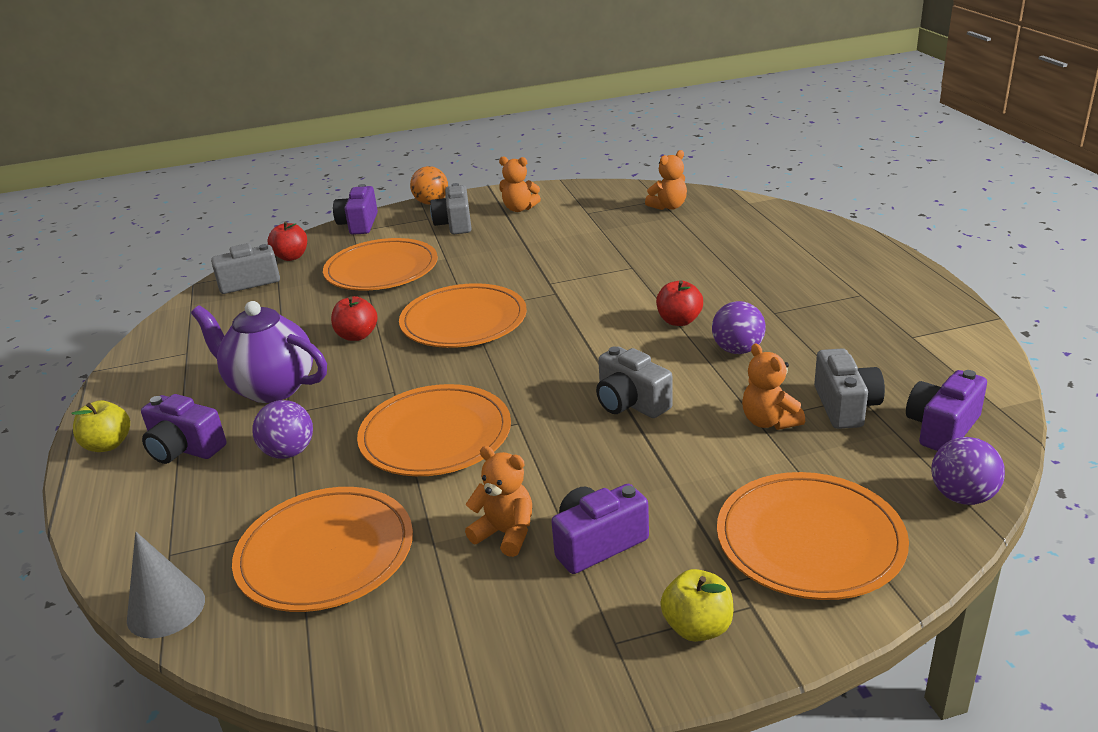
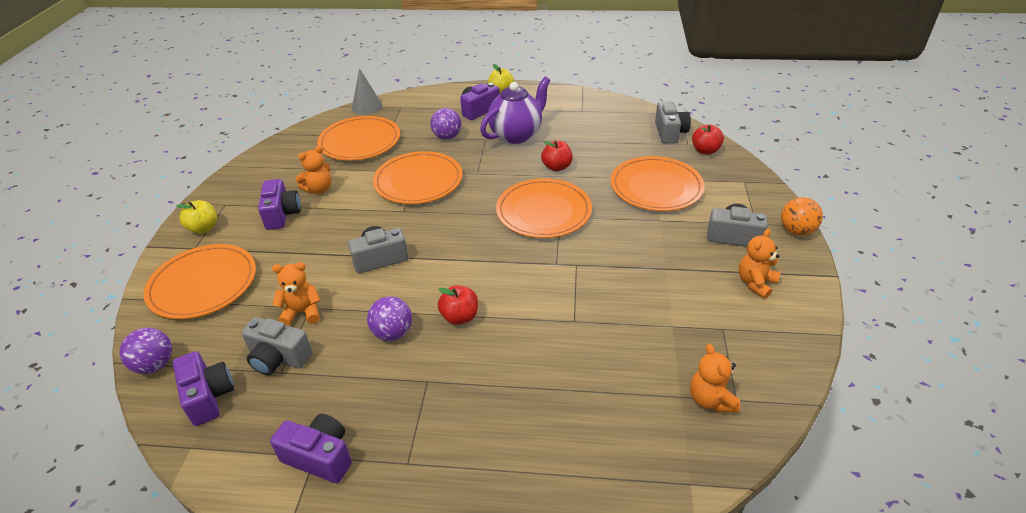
camera: 110 degrees right, 10 degrees up
(359, 224) = (759, 186): purple camera -> purple camera (320, 457)

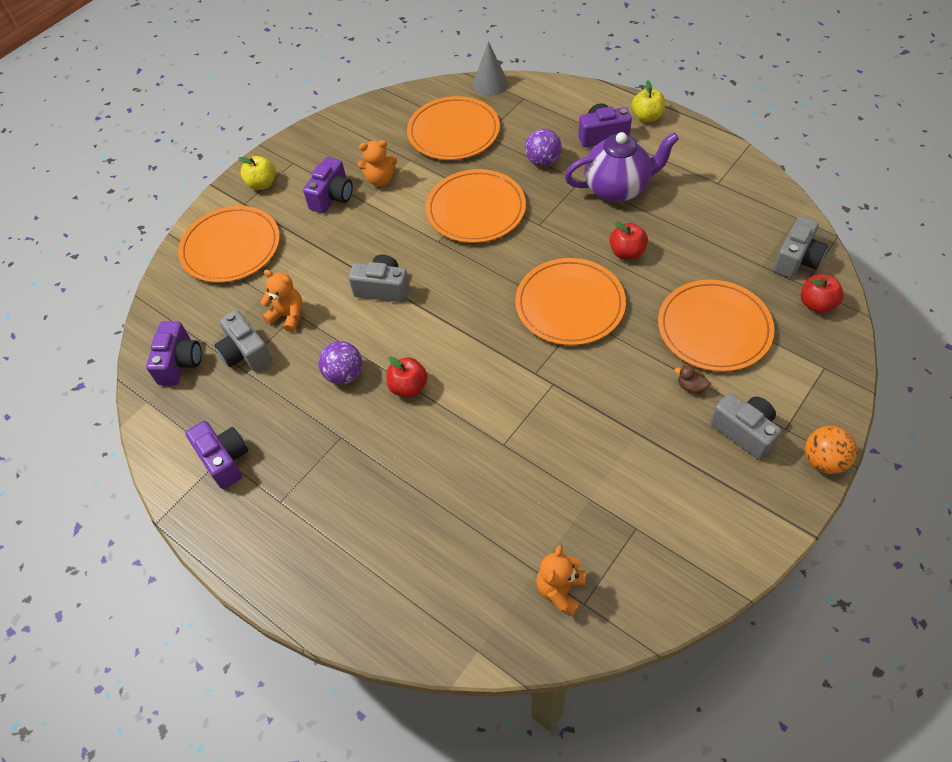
camera: 35 degrees right, 15 degrees up
(155, 365) = (159, 312): purple ball -> none
(674, 225) = (690, 387): none -> brown duck
(755, 283) = (716, 498): orange teddy bear -> none

